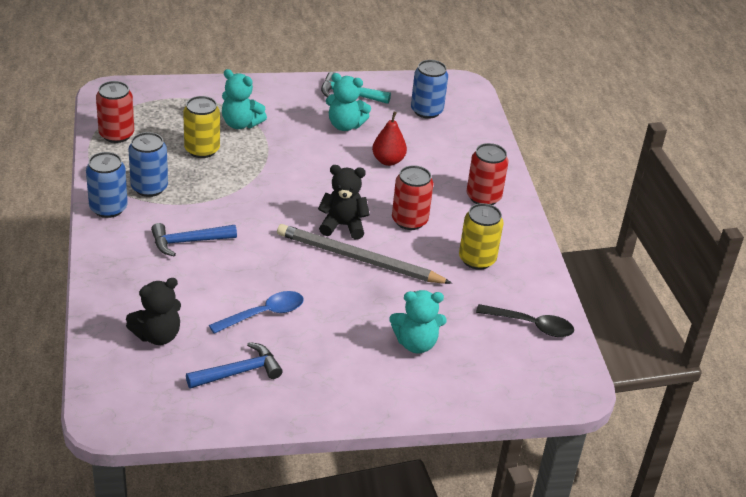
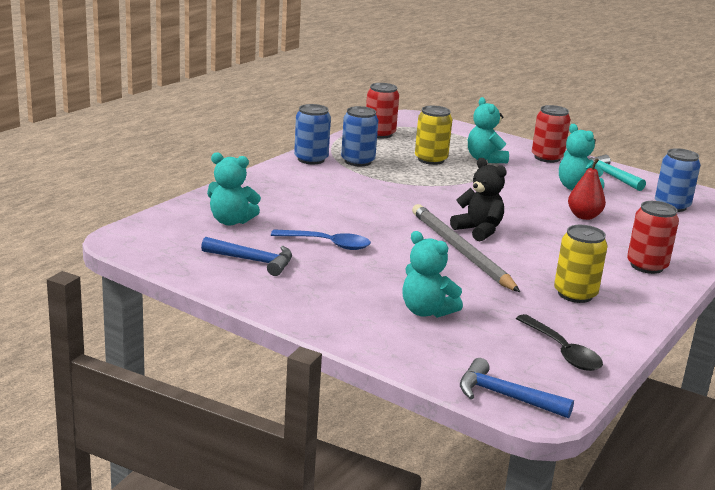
camera: 45 degrees right, 15 degrees down
(157, 335) = (231, 221): black teddy bear -> turquoise teddy bear
(188, 242) = (338, 192): blue hammer -> blue hammer (505, 396)
(409, 220) = (546, 250): red can -> red can (547, 158)

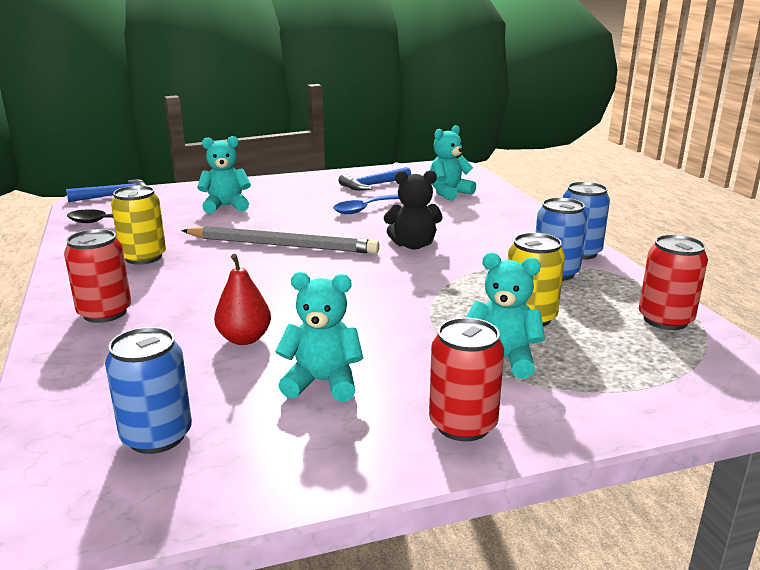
camera: 130 degrees right, 0 degrees up
(478, 231) = (304, 266): black teddy bear -> black teddy bear (413, 245)
(610, 176) = (324, 448): turquoise hammer -> none

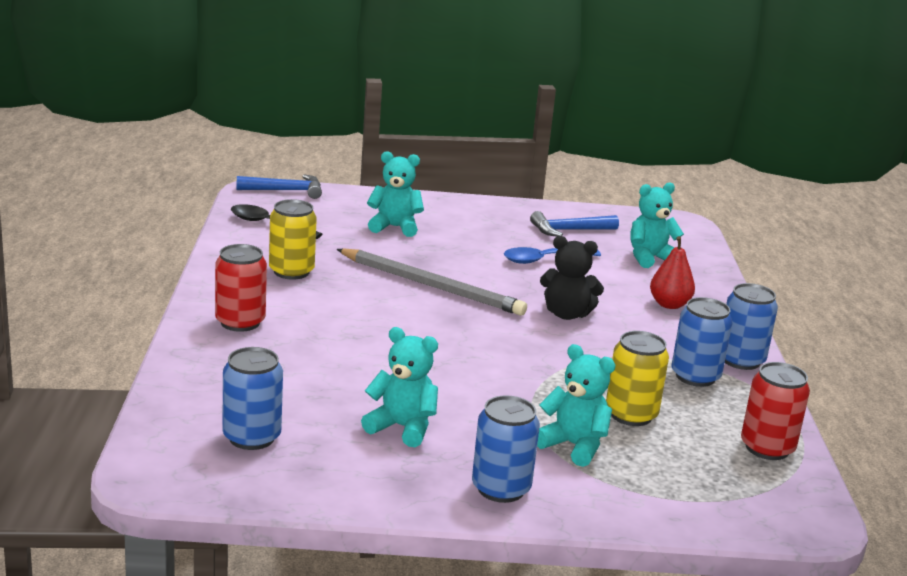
camera: 15 degrees right, 0 degrees up
(244, 339) = (353, 374): red pear -> red pear (669, 304)
(463, 424) = (501, 488): red can -> blue can

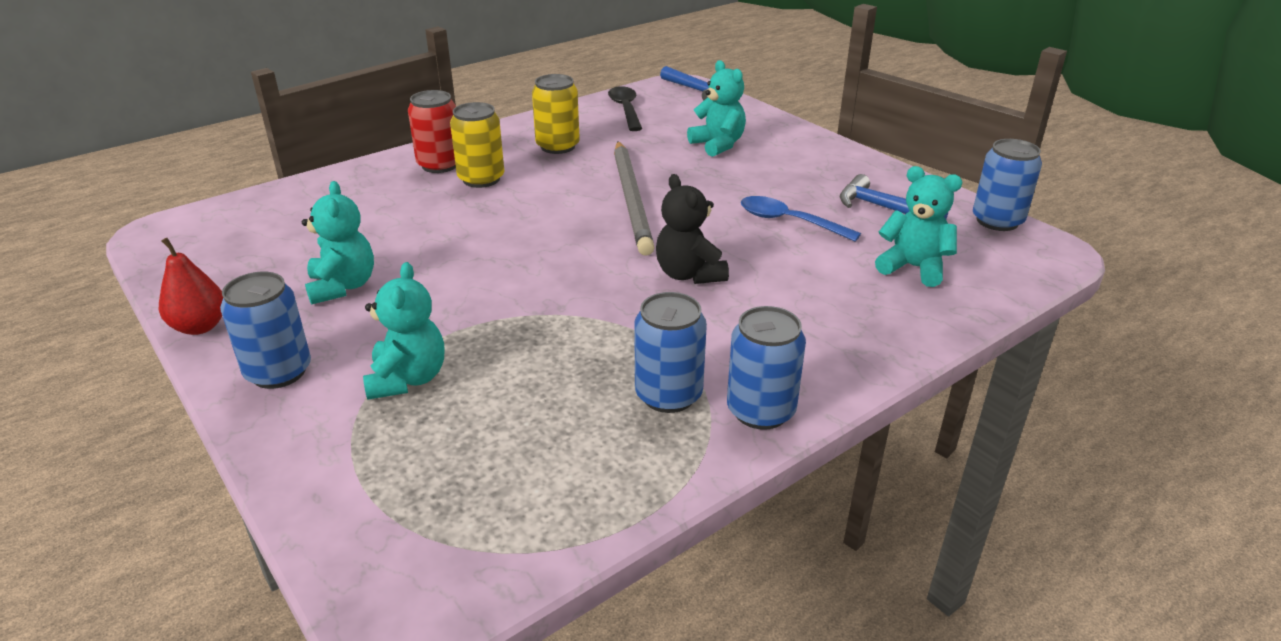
camera: 55 degrees right, 10 degrees up
(251, 437) = (256, 239): blue can -> blue can (997, 221)
(631, 415) = (518, 387): yellow can -> yellow can (481, 179)
(669, 304) = (820, 318): red pear -> red pear (200, 326)
(767, 448) = (558, 508): red can -> none

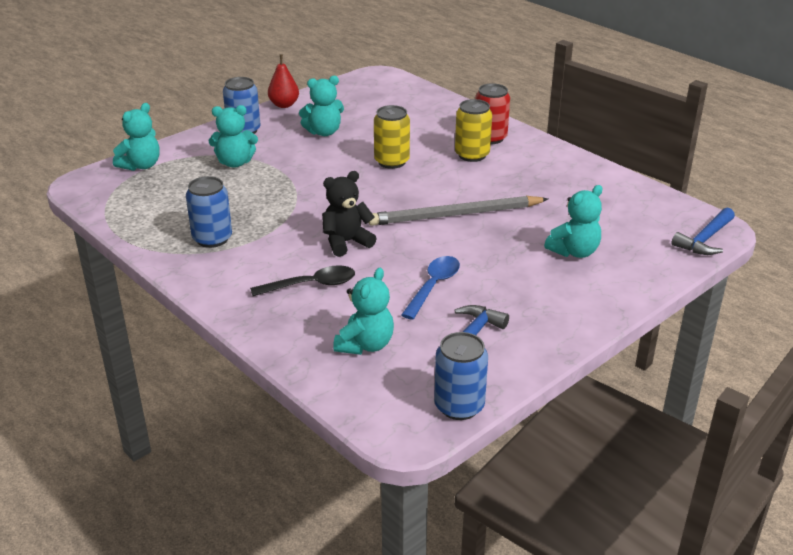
camera: 85 degrees right, 0 degrees up
(359, 509) = (141, 165): none -> turquoise teddy bear
(557, 146) = (540, 178): yellow can -> yellow can (391, 161)
(625, 109) = (634, 203): black spoon -> black spoon (311, 285)
(760, 411) = (193, 269): blue can -> none

